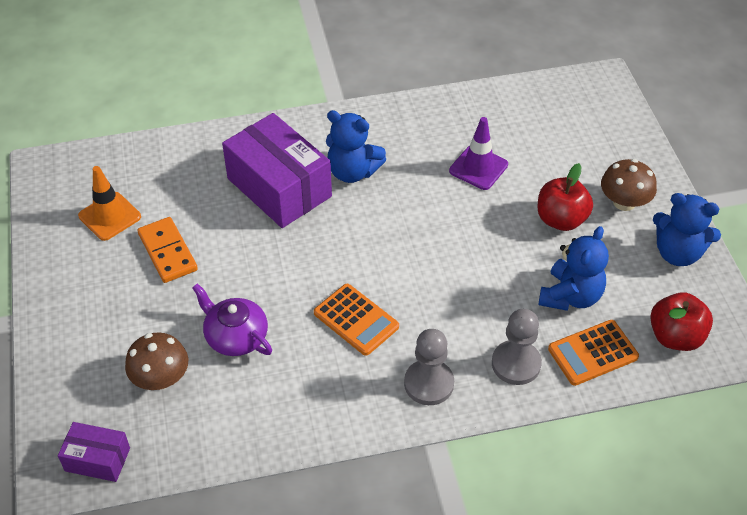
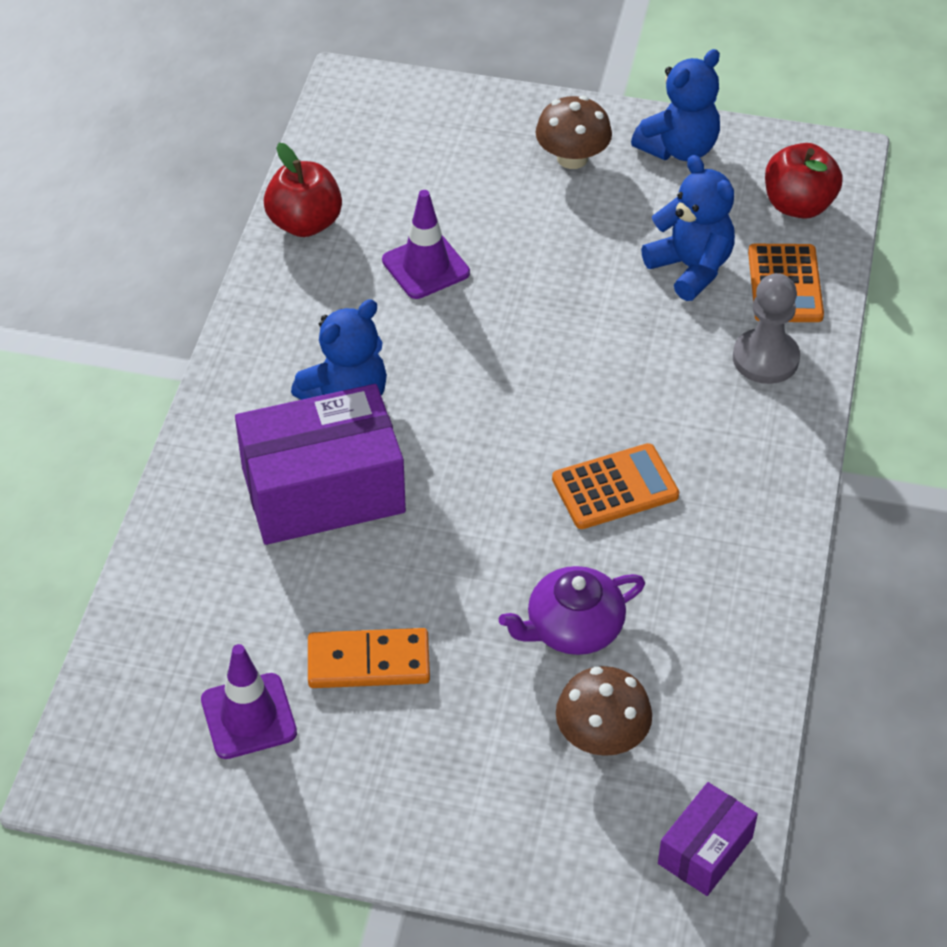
camera: 65 degrees left, 0 degrees up
(110, 216) = (248, 716): orange traffic cone -> purple traffic cone
(429, 383) = (754, 451): grey pawn -> none
(561, 219) = (565, 226): red apple -> red apple (305, 223)

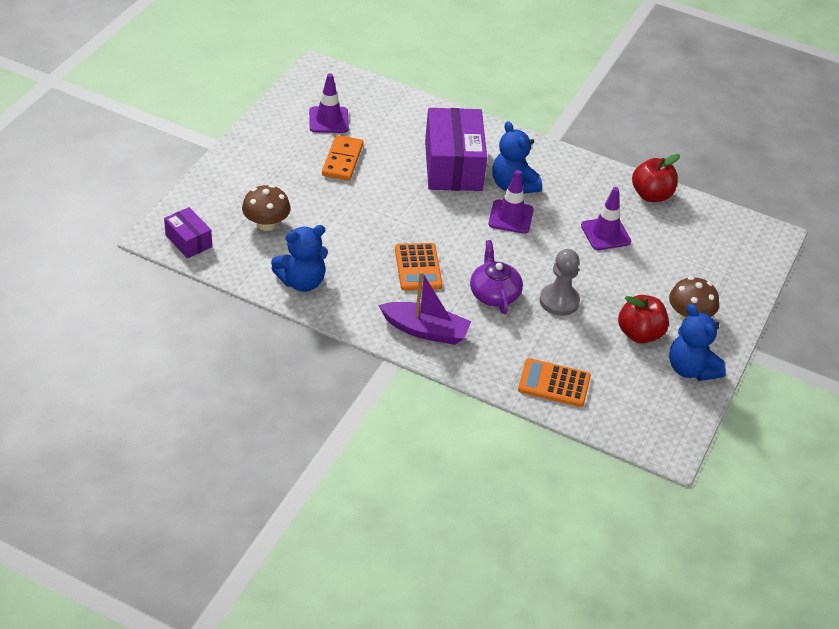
camera: 100 degrees right, 5 degrees down
(433, 388) = (510, 217): none -> purple traffic cone
(572, 628) = (333, 230): purple teapot -> purple teapot (494, 293)
(690, 268) = (578, 344): blue teddy bear -> blue teddy bear (302, 282)
(755, 450) = (425, 330): none -> purple boat
(765, 358) = (494, 355): grey pawn -> grey pawn (559, 301)
(798, 205) = (625, 412): red apple -> red apple (639, 334)

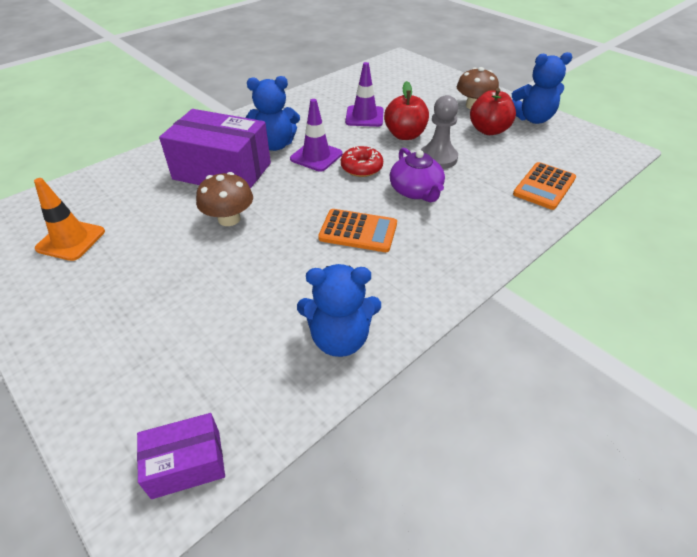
camera: 65 degrees left, 0 degrees up
(266, 224) = (210, 349): brown mushroom -> brown mushroom (229, 219)
(302, 282) = (339, 338): blue teddy bear -> blue teddy bear turned 90 degrees clockwise
(328, 120) = (71, 240): purple traffic cone -> orange traffic cone
(342, 160) = (149, 246): orange domino -> none
(425, 330) = (456, 250): purple boat -> none
(494, 293) = (416, 191): purple teapot -> purple teapot turned 120 degrees counterclockwise
(510, 251) = (361, 168): none -> red donut
(651, 195) = (331, 88): red apple -> red apple (405, 135)

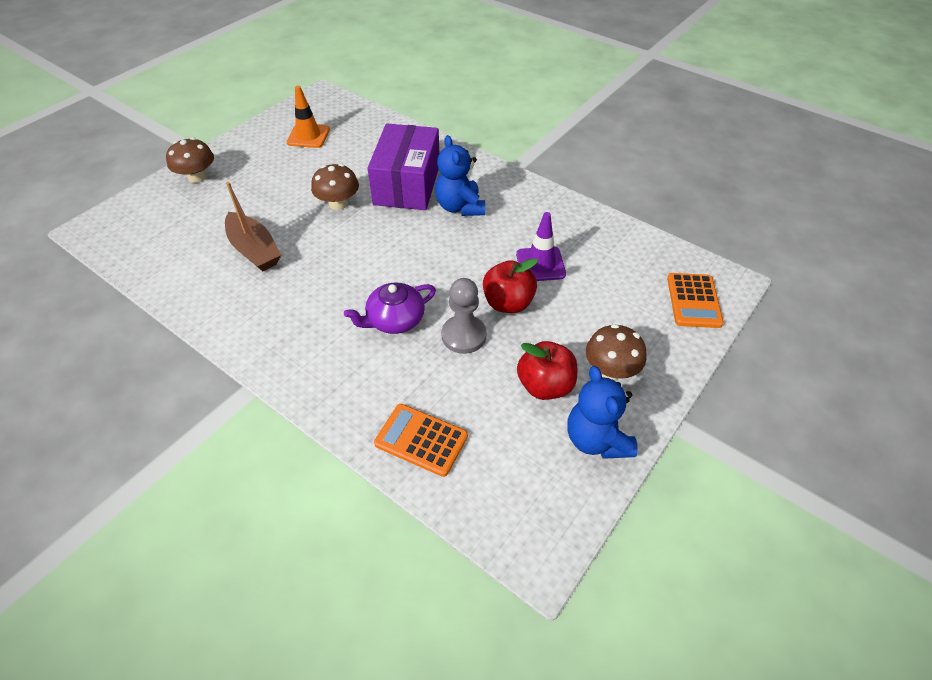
camera: 80 degrees right, 5 degrees up
(86, 358) = (197, 177): none -> brown mushroom
(186, 464) = (114, 236): purple box -> none
(285, 288) = (254, 250): none -> brown boat
(316, 156) = (445, 238): purple traffic cone -> none
(339, 338) = (199, 288): blue teddy bear -> none
(358, 231) = (325, 283): orange calculator -> orange calculator (693, 301)
(361, 168) = (431, 274): red donut -> none

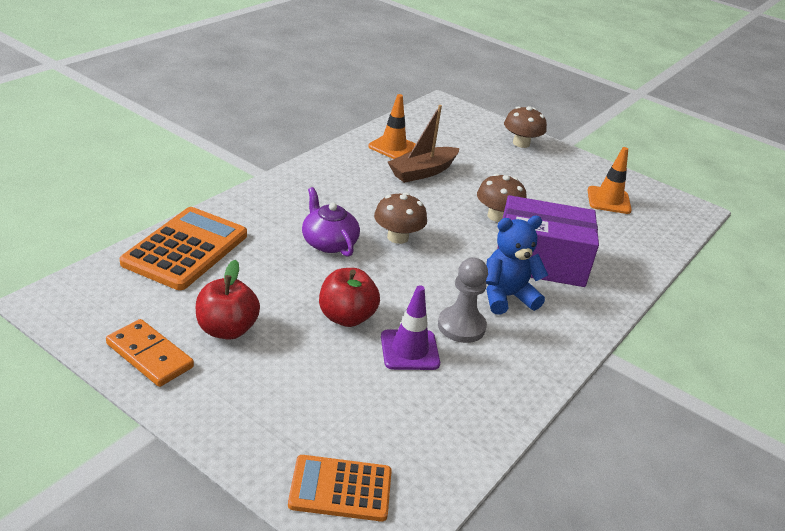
camera: 85 degrees right, 15 degrees down
(196, 272) = (393, 147): none -> orange traffic cone
(421, 440) = (186, 249): orange calculator -> orange calculator, size x1.58
(464, 335) = (303, 282): grey pawn -> grey pawn (461, 326)
(596, 439) = (150, 355): blue teddy bear -> orange domino
(611, 369) = (237, 383): brown mushroom -> brown mushroom (397, 237)

